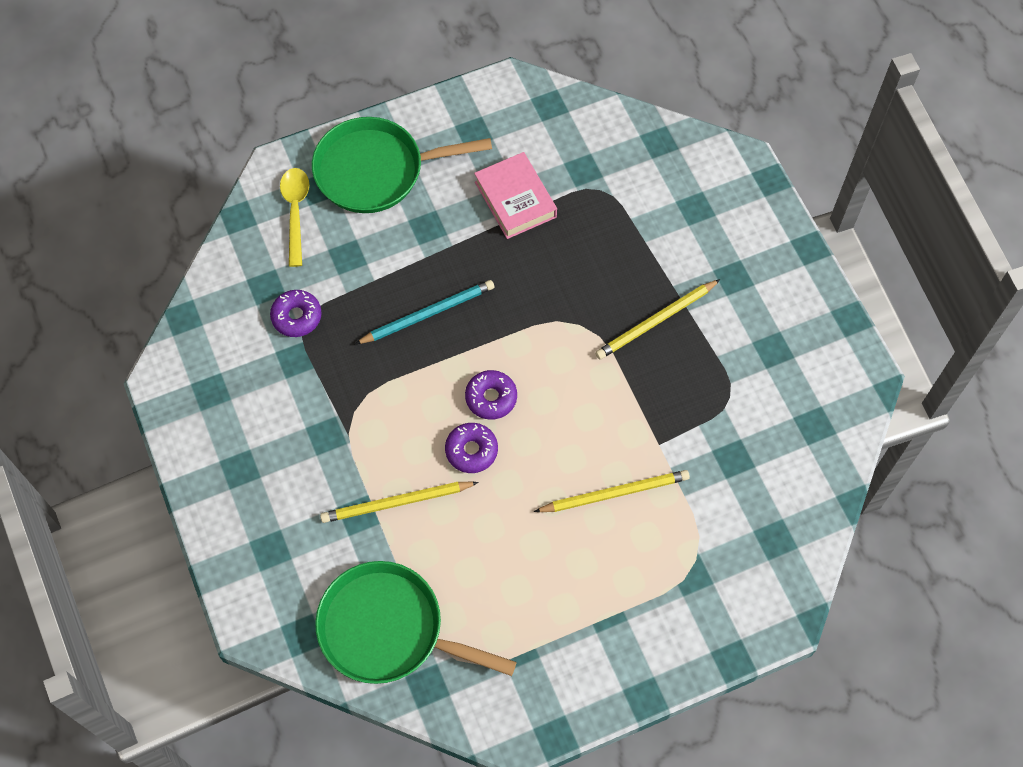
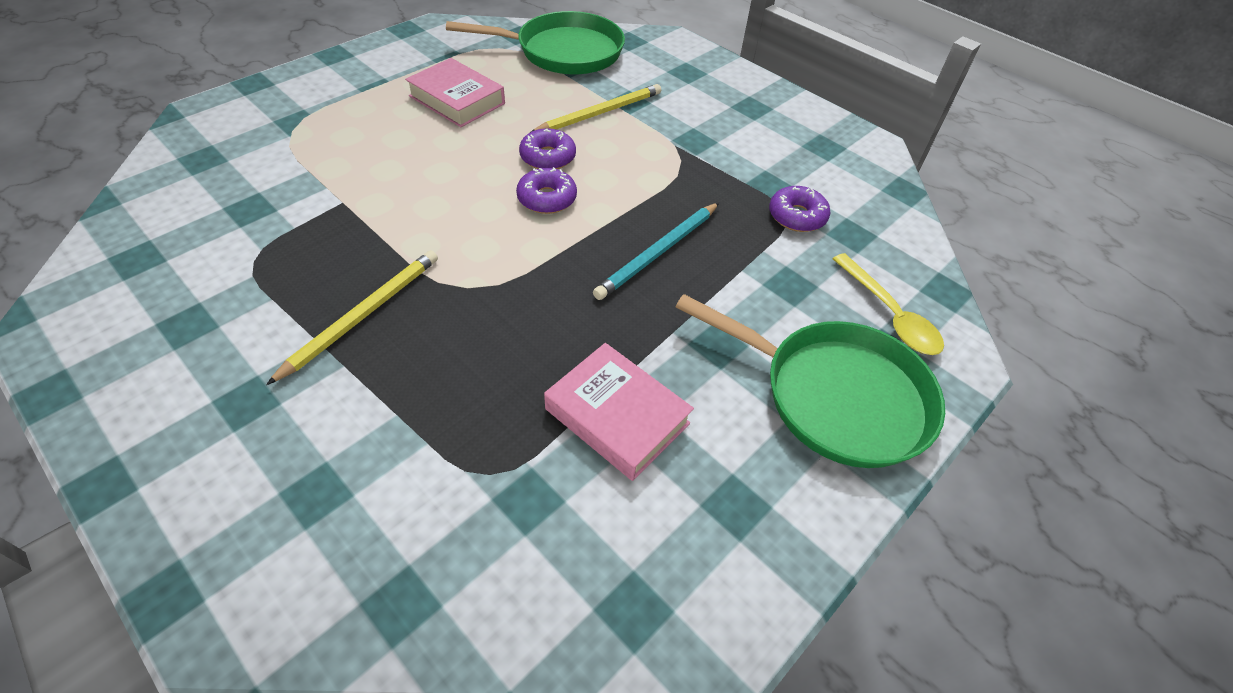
camera: 155 degrees right, 15 degrees down
(376, 170) = (835, 396): green pan -> green pan turned 60 degrees clockwise
(530, 567) = (457, 100): none -> pink book
(615, 493) = (386, 157): yellow pencil -> none

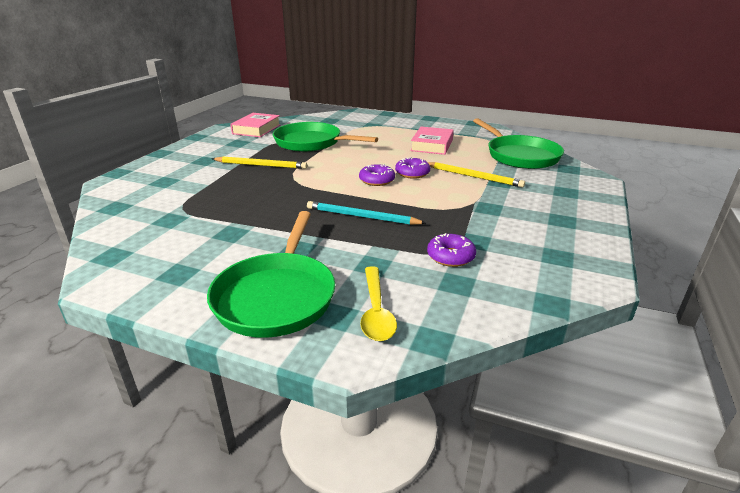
camera: 70 degrees right, 20 degrees down
(309, 218) = (311, 143): none -> green pan
(617, 416) = (227, 229): pink book -> pink book (256, 129)
(889, 315) = (376, 311): yellow spoon -> yellow spoon turned 45 degrees counterclockwise

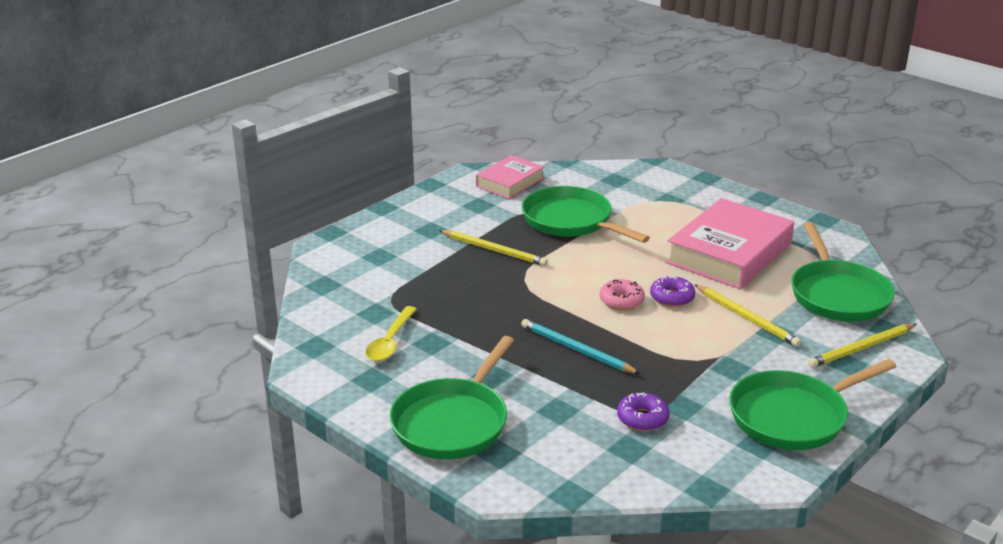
camera: 20 degrees right, 0 degrees up
(376, 311) = (535, 457): yellow spoon -> yellow spoon (390, 342)
(377, 180) = (621, 301): purple donut -> pink donut
(432, 145) = (729, 253): pink book -> pink book, size x1.74
(563, 231) = (793, 416): none -> green pan
(565, 181) = (861, 348): none -> yellow pencil

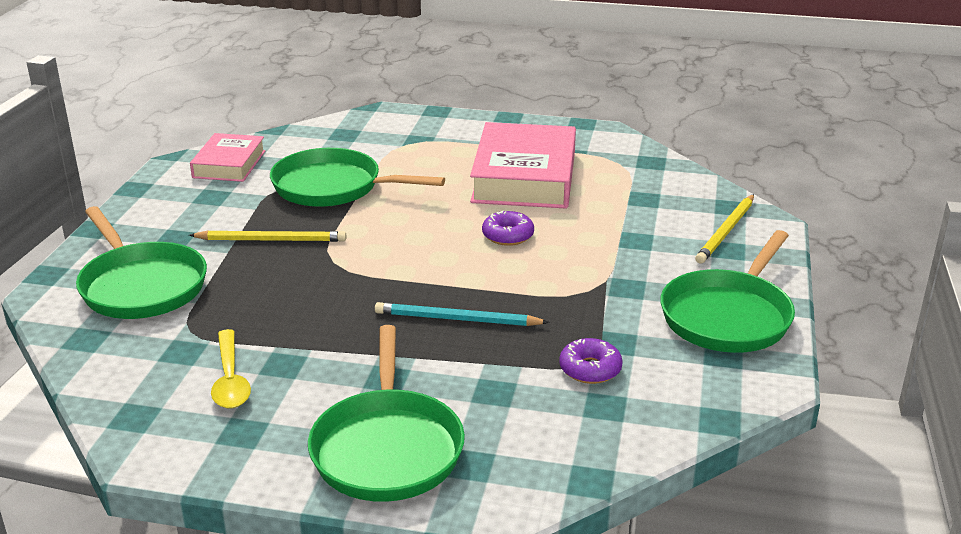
camera: 30 degrees left, 0 degrees up
(621, 301) = (459, 254): pink donut -> none
(747, 318) = (598, 234): yellow pencil -> none
(837, 294) = (659, 188): green pan -> green pan (141, 286)

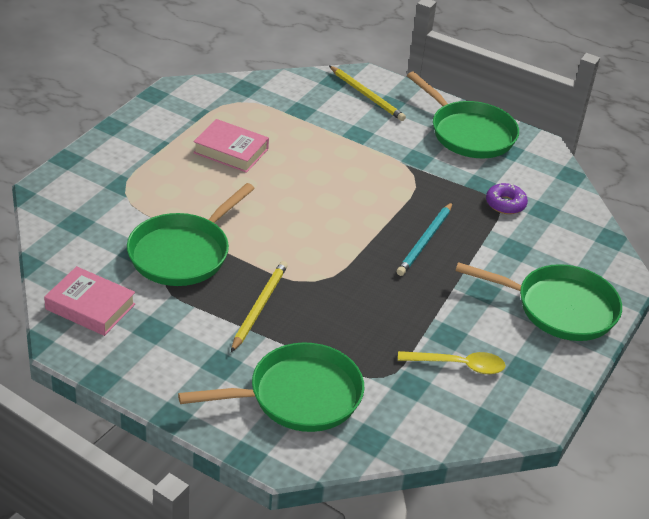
camera: 75 degrees left, 10 degrees up
(508, 235) = (321, 186): purple donut -> none
(524, 177) = (231, 151): pink book -> pink book, size x0.58

